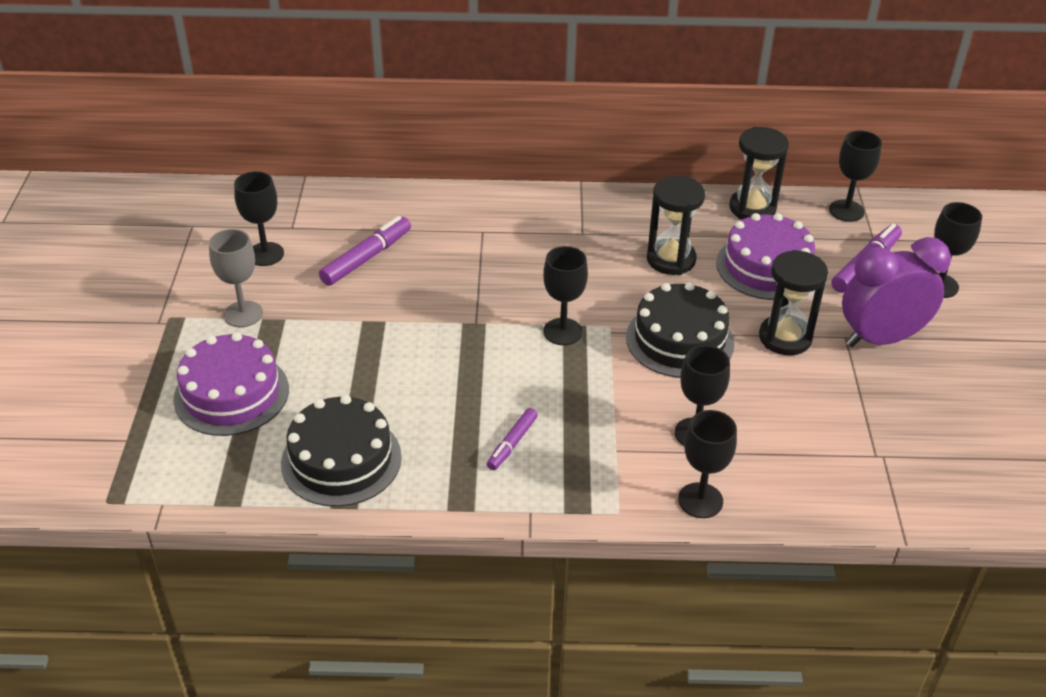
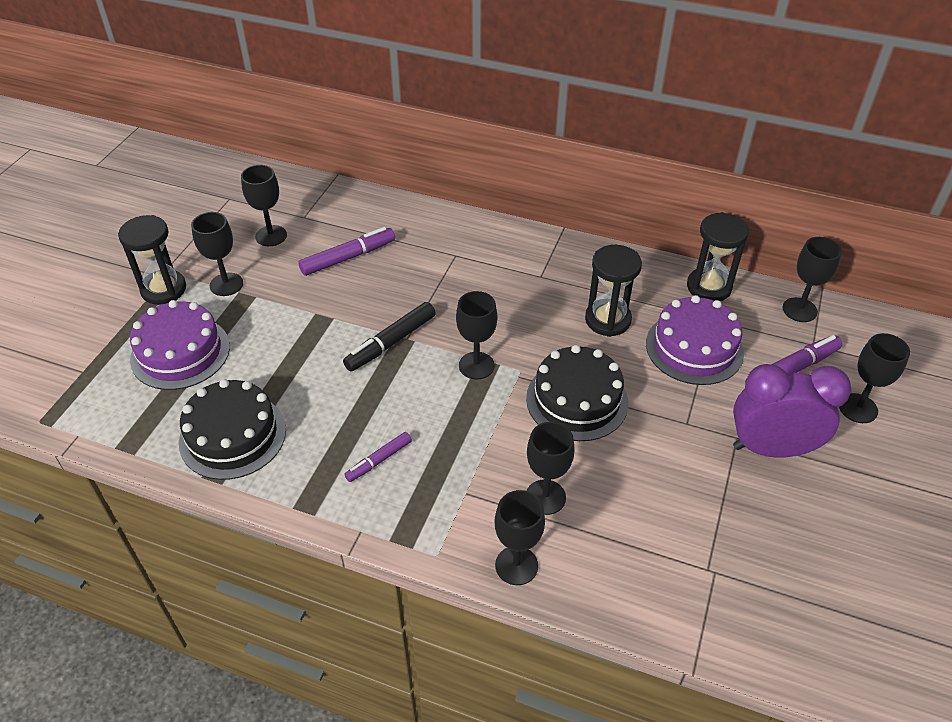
camera: 20 degrees right, 5 degrees up
(243, 314) = (226, 284): grey goblet -> black goblet
(461, 331) = (390, 342): none -> black marker
(785, 338) = (677, 423): black hourglass -> black hourglass (163, 289)

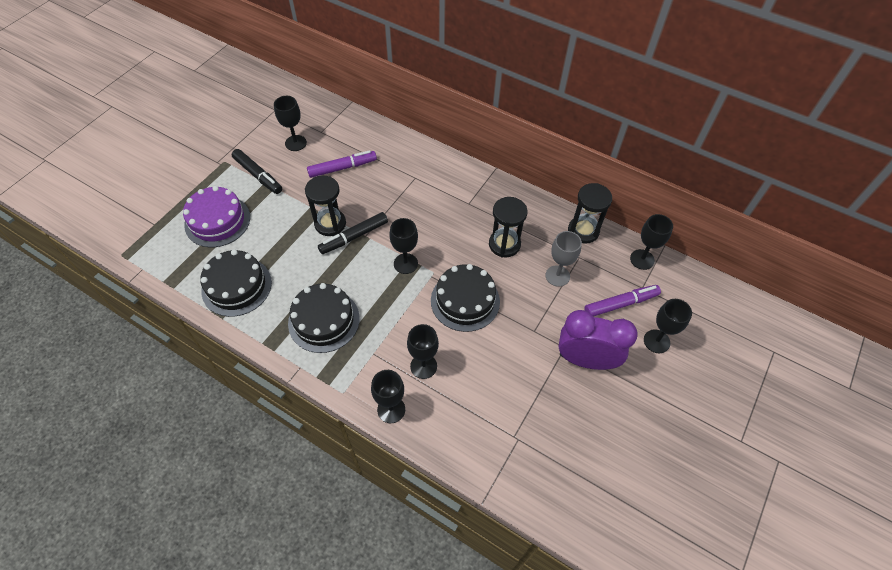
camera: 10 degrees right, 10 degrees up
(163, 289) = (217, 173): black hourglass -> black hourglass (330, 224)
(226, 284) = (258, 175): black goblet -> black marker
(379, 460) = (324, 320): purple marker -> black cake
(694, 348) = (557, 276): purple cake -> grey goblet

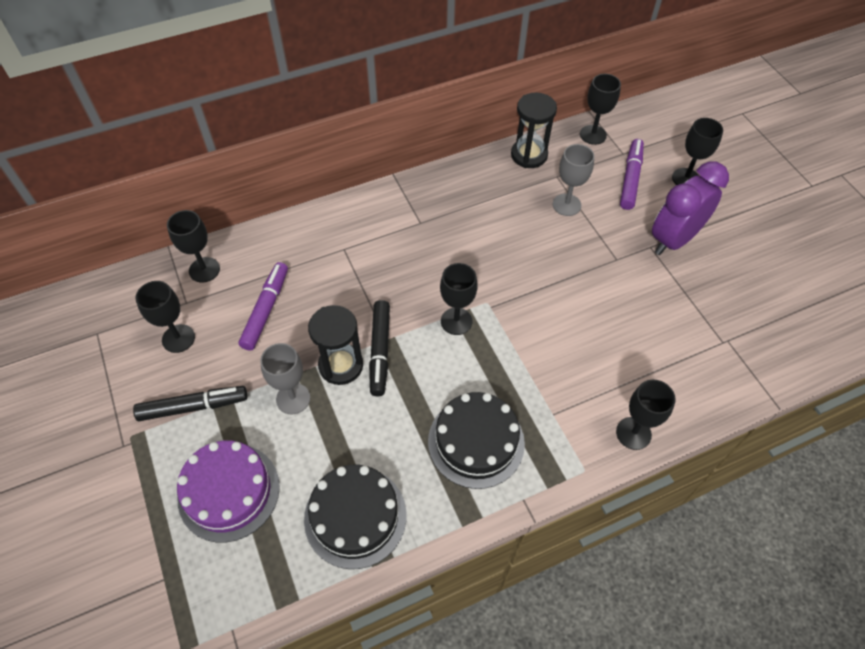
camera: 55 degrees left, 0 degrees up
(292, 215) = (293, 398): none -> grey goblet
(423, 366) = (599, 375): black goblet -> black goblet (204, 270)
(465, 301) = (543, 295): black cake -> none
(504, 244) = (497, 223): black hourglass -> none

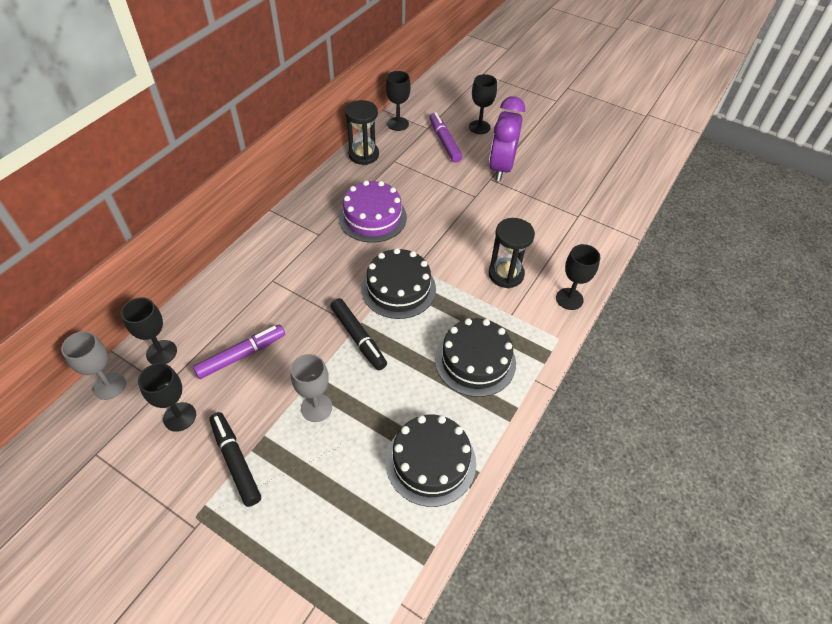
camera: 35 degrees left, 5 degrees down
(193, 407) = (236, 461): black marker -> black marker turned 75 degrees counterclockwise
(229, 492) = (317, 505): purple cake -> purple cake (372, 217)
(266, 310) = (242, 355): purple marker -> purple marker turned 75 degrees clockwise
(341, 365) = (336, 363): black hourglass -> black hourglass (506, 274)
(456, 321) = (398, 288): black goblet -> black cake
(566, 205) = (415, 176): grey goblet -> grey goblet (109, 386)

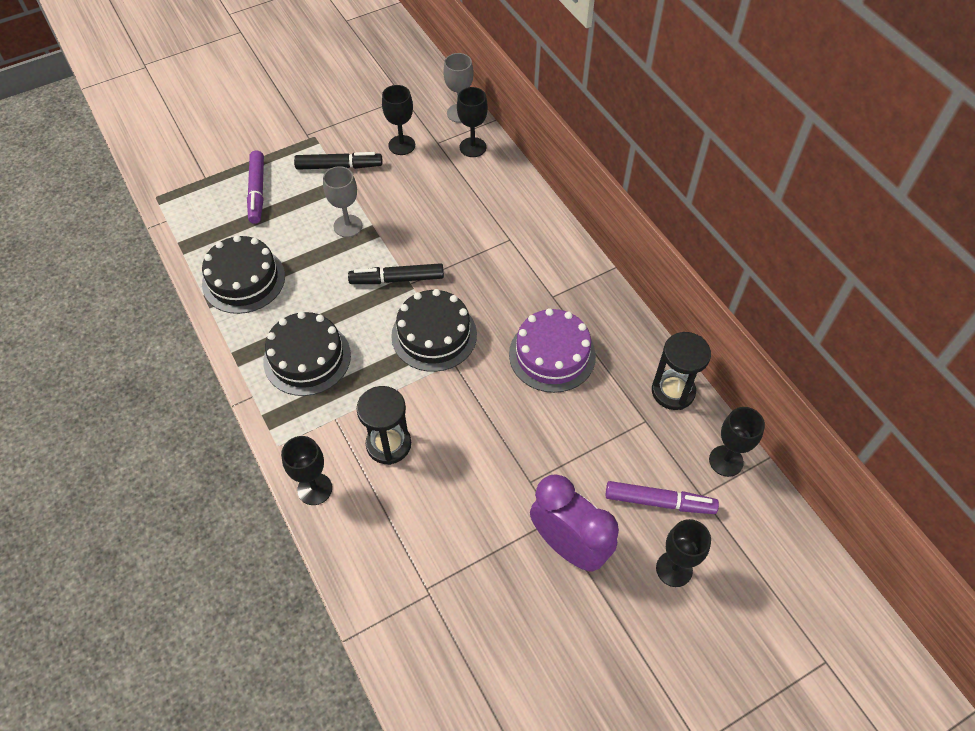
camera: 120 degrees right, 5 degrees up
(242, 355) = (435, 194): purple marker -> purple marker (257, 192)

